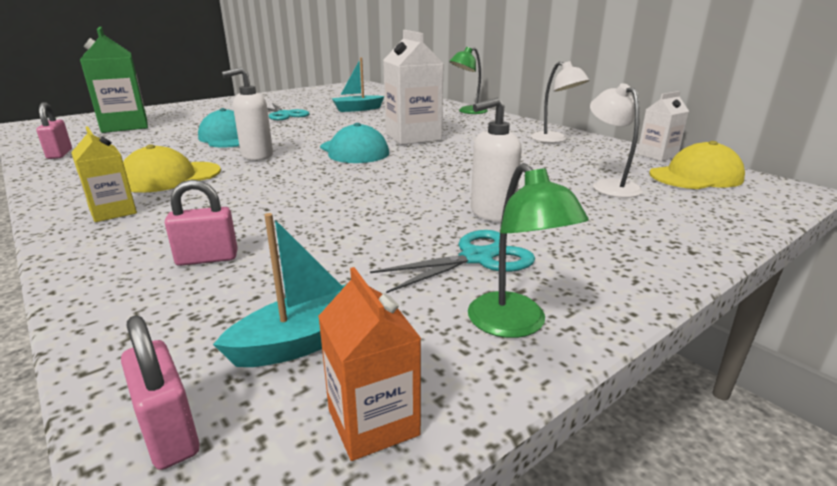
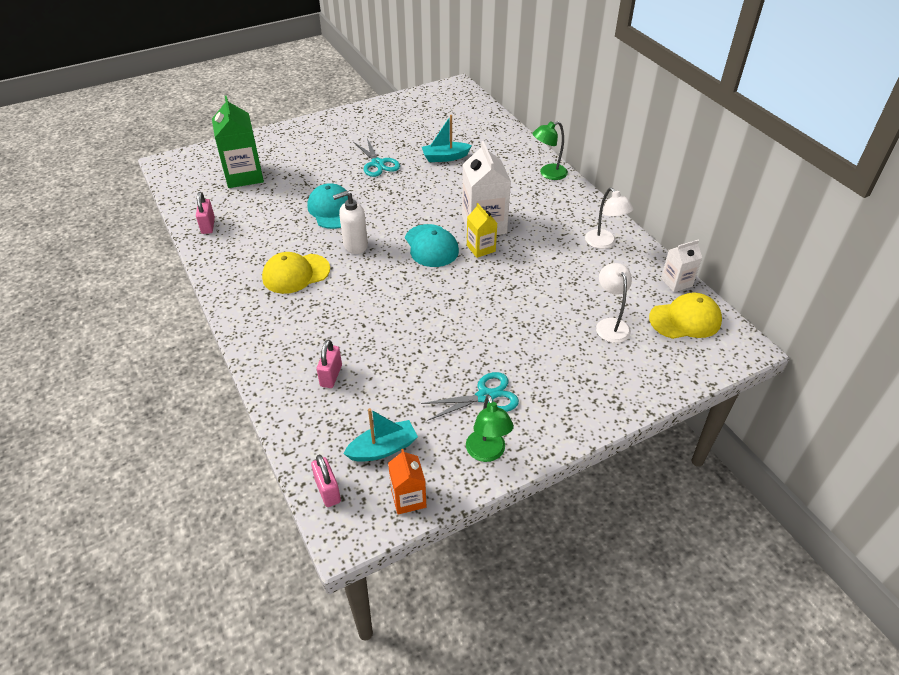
camera: 10 degrees right, 20 degrees up
(113, 212) = (267, 317): yellow carton -> yellow carton (481, 248)
(207, 258) = (331, 376): pink padlock -> pink padlock turned 75 degrees counterclockwise
(492, 213) = (511, 350): white soap dispenser -> none

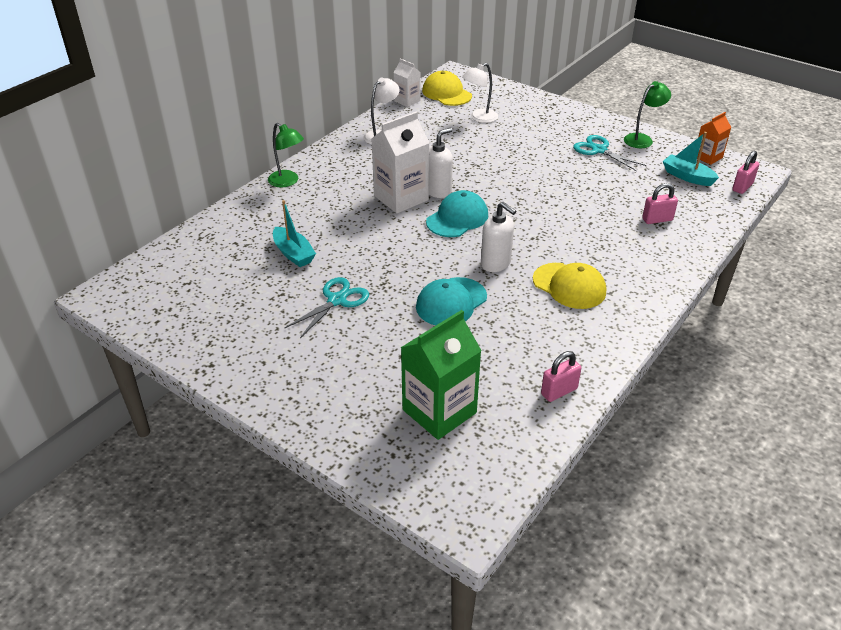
camera: 115 degrees left, 5 degrees down
(481, 248) = (438, 191): yellow carton -> white soap dispenser

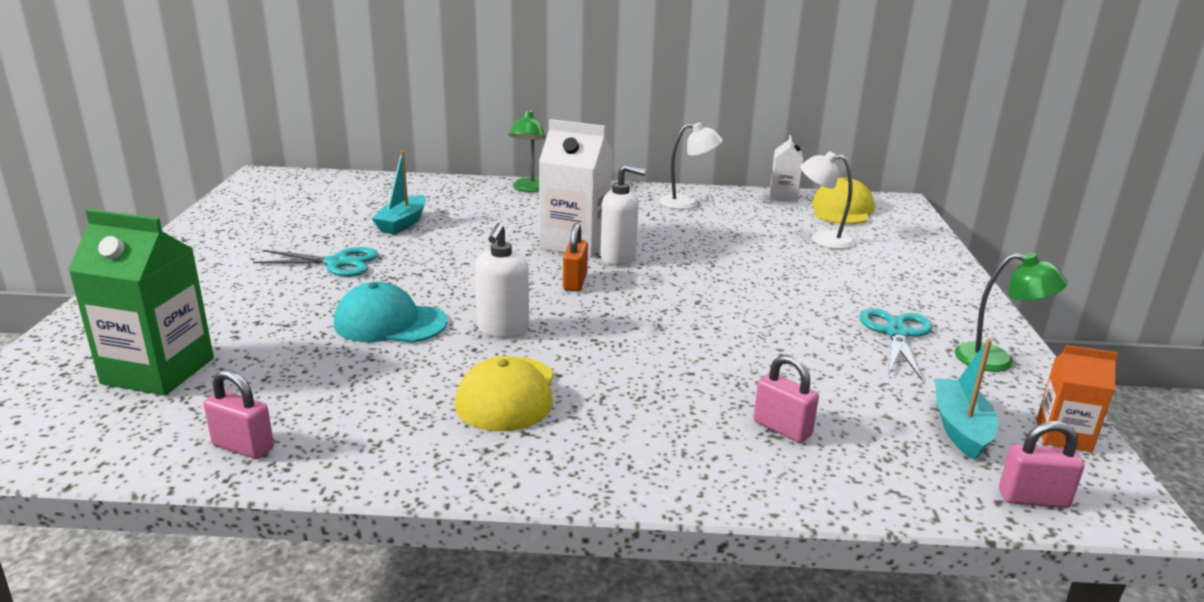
camera: 55 degrees right, 15 degrees down
(457, 218) = (575, 282): turquoise cap -> orange padlock

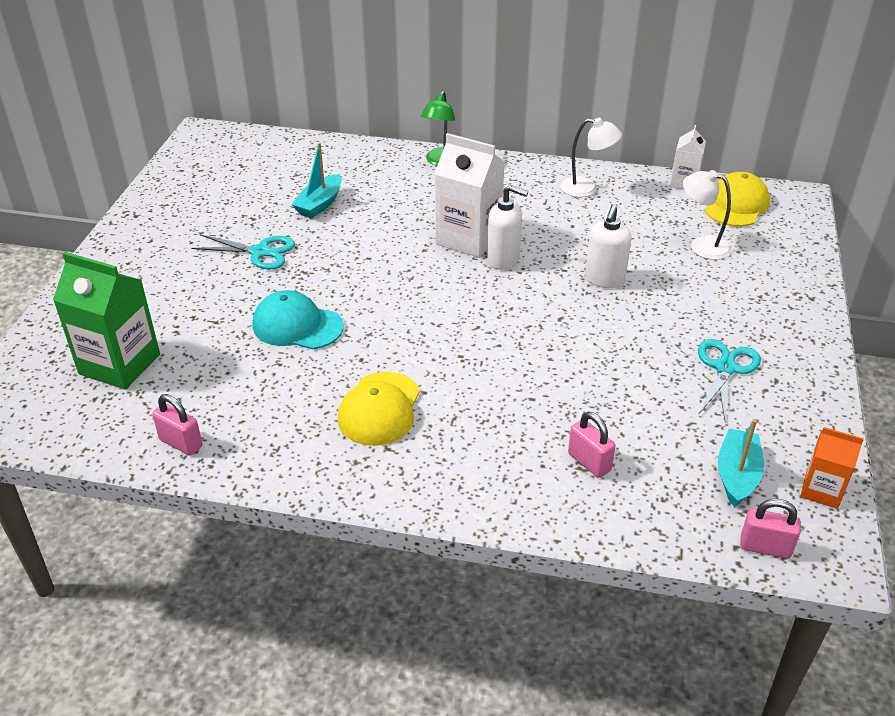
camera: 10 degrees right, 15 degrees up
(503, 329) = (387, 340): white soap dispenser -> white soap dispenser (604, 279)
(575, 282) = (458, 288): orange padlock -> none
(996, 360) = (802, 406): green lamp -> none

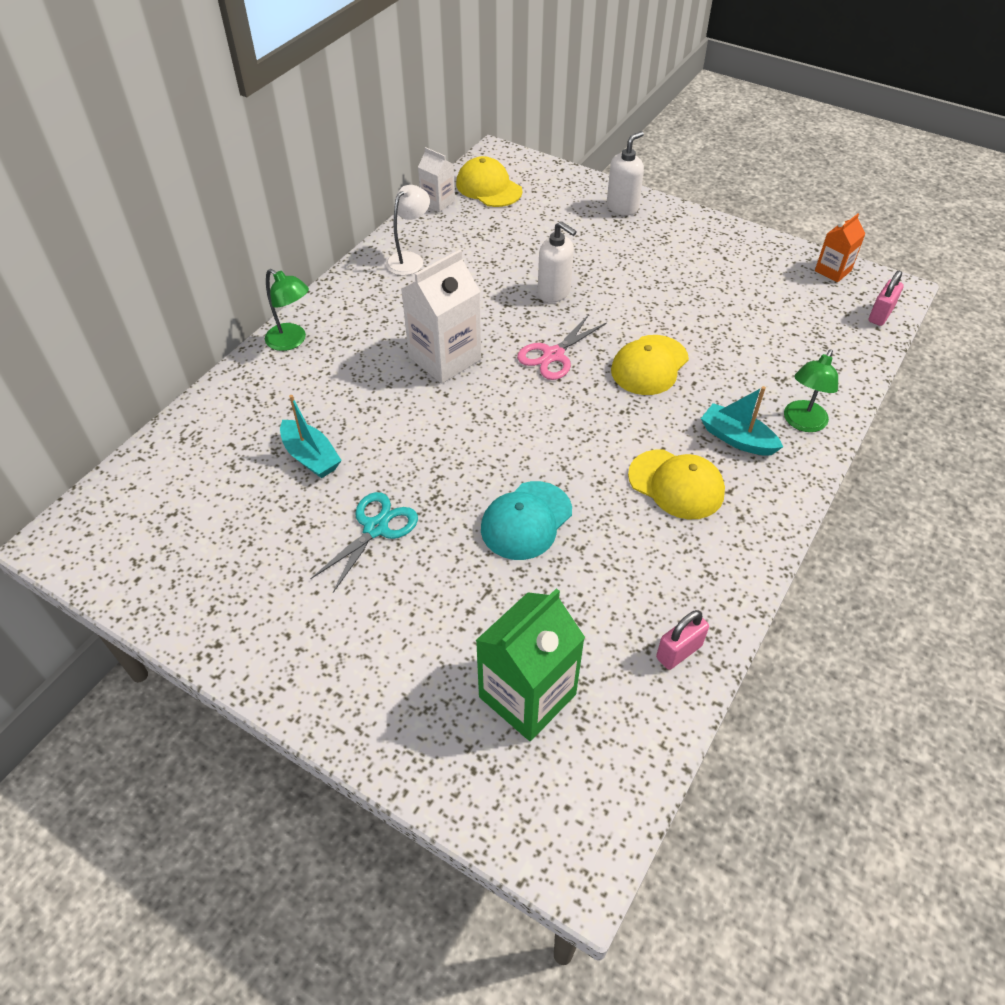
camera: 70 degrees left, 10 degrees up
(503, 259) = (492, 344): white soap dispenser -> white soap dispenser (622, 207)
(512, 298) = (553, 355): none -> pink scissors
(517, 492) = (802, 423): none -> green lamp
(538, 362) = (649, 365): none -> yellow cap
(589, 462) = (778, 372): pink padlock -> none
(701, 245) = (535, 225): white lamp -> none
(725, 368) = (694, 267): turquoise scissors -> none
(737, 475) = (810, 303): turquoise boat -> turquoise boat (737, 439)

